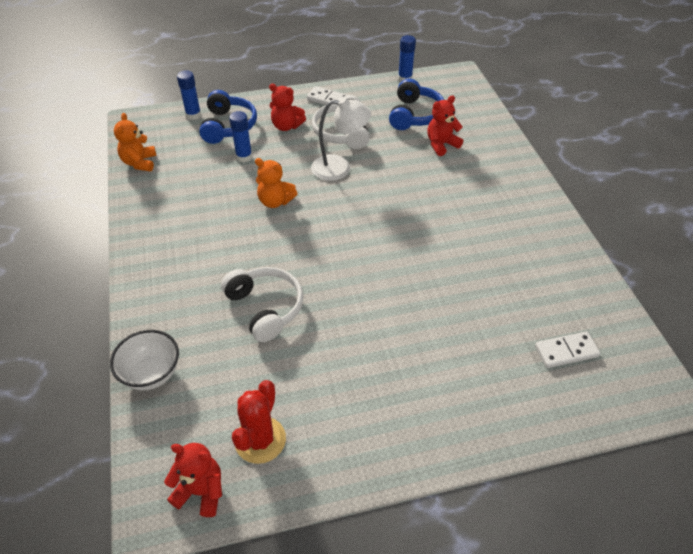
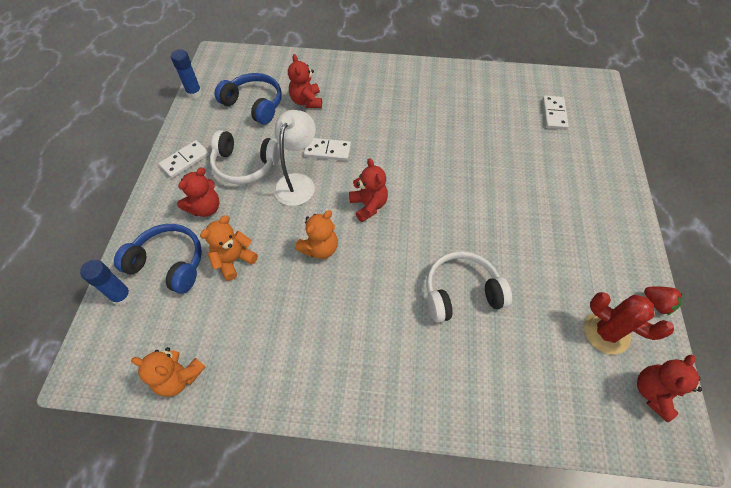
camera: 70 degrees left, 10 degrees up
(151, 374) = (519, 416): white bowl -> none
(244, 157) = (234, 260): blue glue stick -> orange teddy bear
(315, 491) = (657, 303): none -> red strawberry
(336, 220) = (368, 205): none -> red teddy bear
(387, 175) = (327, 151): none -> white domino

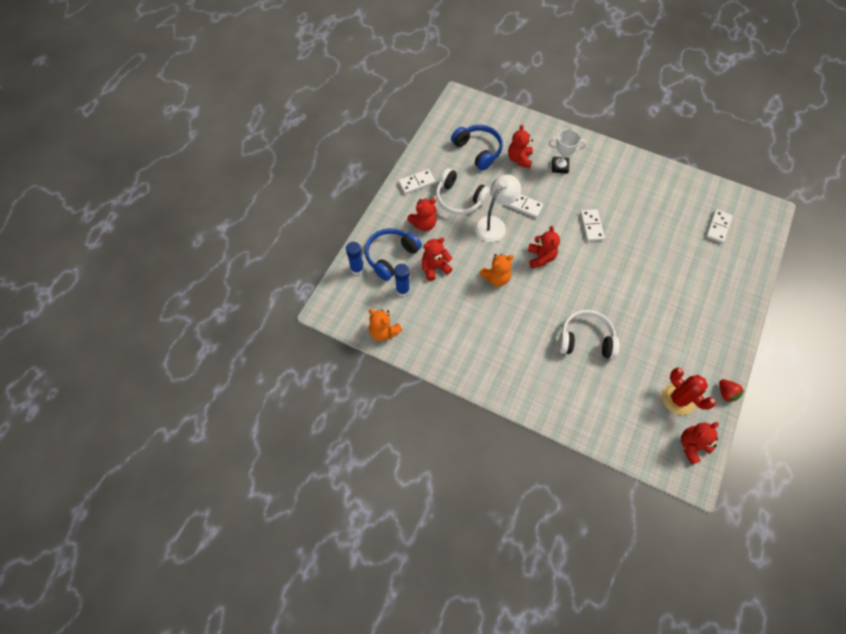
camera: 20 degrees right, 5 degrees up
(169, 263) = (391, 256): blue headphones -> blue headphones turned 90 degrees counterclockwise
(194, 93) = (435, 128): blue glue stick -> blue glue stick (402, 290)
(234, 260) = (435, 267): orange teddy bear -> red teddy bear
(356, 97) = (560, 166): none -> white trophy
(416, 151) = (591, 226): none -> white domino

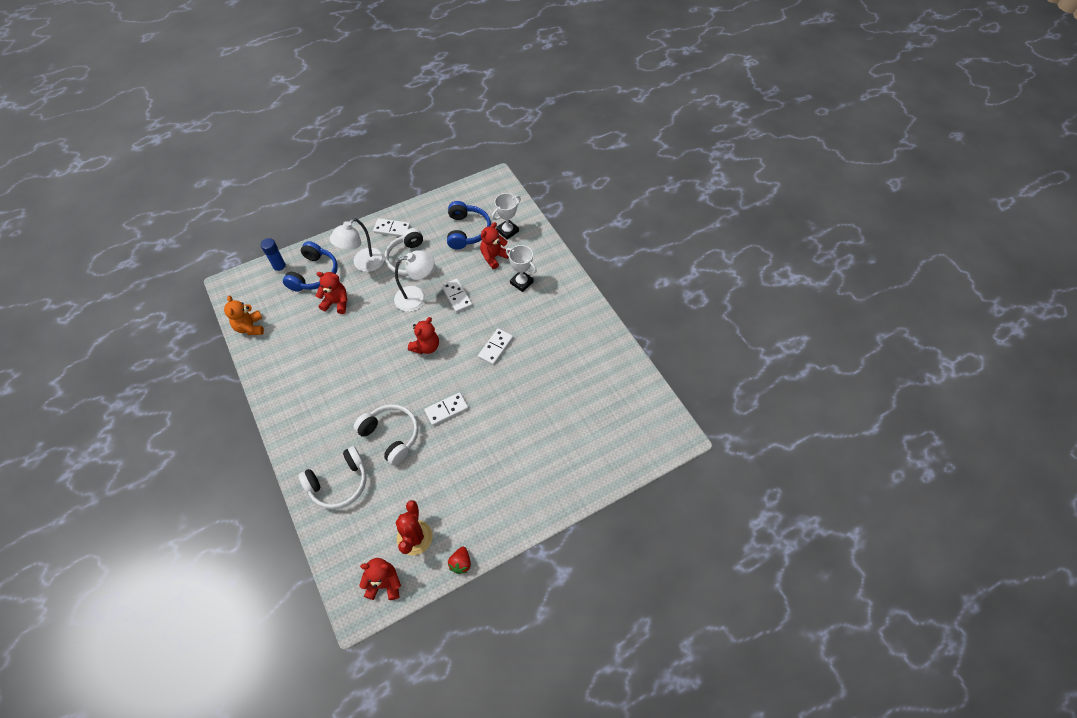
camera: 35 degrees right, 5 degrees down
(391, 256) = (314, 274): blue headphones -> blue headphones turned 120 degrees clockwise
(402, 290) = (295, 305): blue glue stick -> none
(423, 224) = (363, 264): red teddy bear -> white lamp
(496, 278) = (374, 340): orange teddy bear -> none
(509, 133) = (507, 231): none -> white trophy
(585, 400) = (339, 483): none -> white headphones
(718, 227) = (610, 419): white domino -> white domino (446, 410)

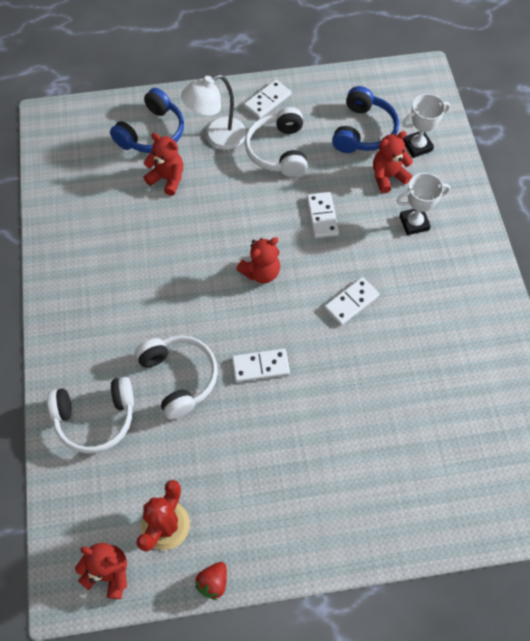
camera: 20 degrees right, 5 degrees up
(250, 327) = (54, 179): orange teddy bear -> none
(280, 269) = (114, 114): blue glue stick -> none
(392, 229) = (267, 101): white domino -> white domino turned 75 degrees counterclockwise
(417, 297) = (271, 202): white lamp -> none
(521, 282) = (414, 223): white trophy -> white trophy turned 75 degrees counterclockwise

